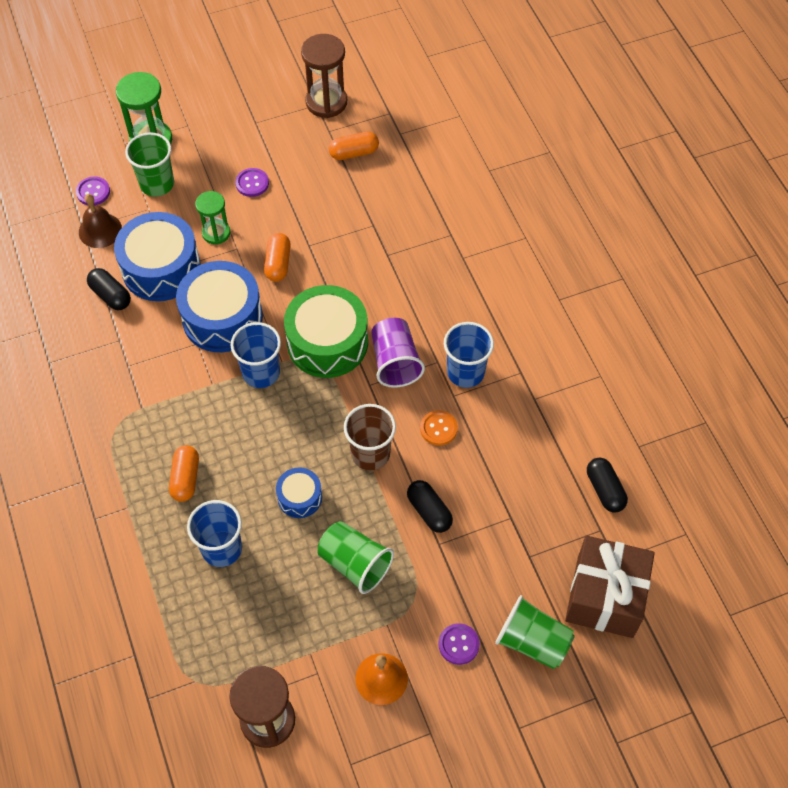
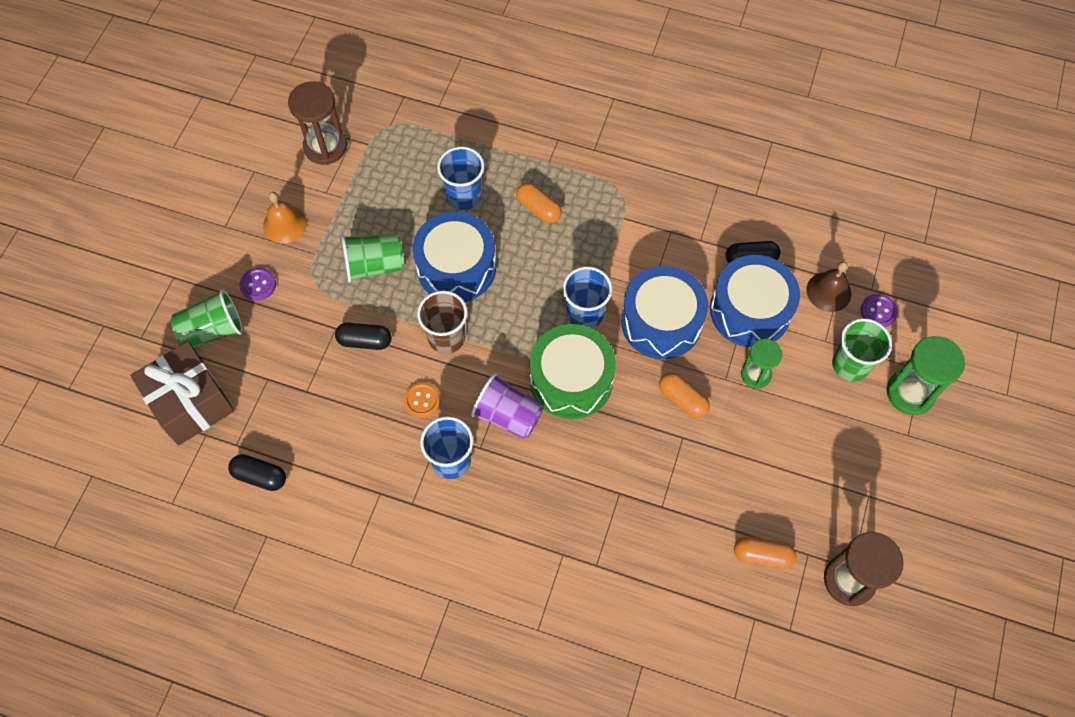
camera: 130 degrees right, 5 degrees up
(252, 183) = (792, 441): purple button -> none
(299, 497) = (456, 267): blue drum -> blue drum, size x1.95
(354, 153) = (762, 555): orange capsule -> orange capsule turned 75 degrees clockwise

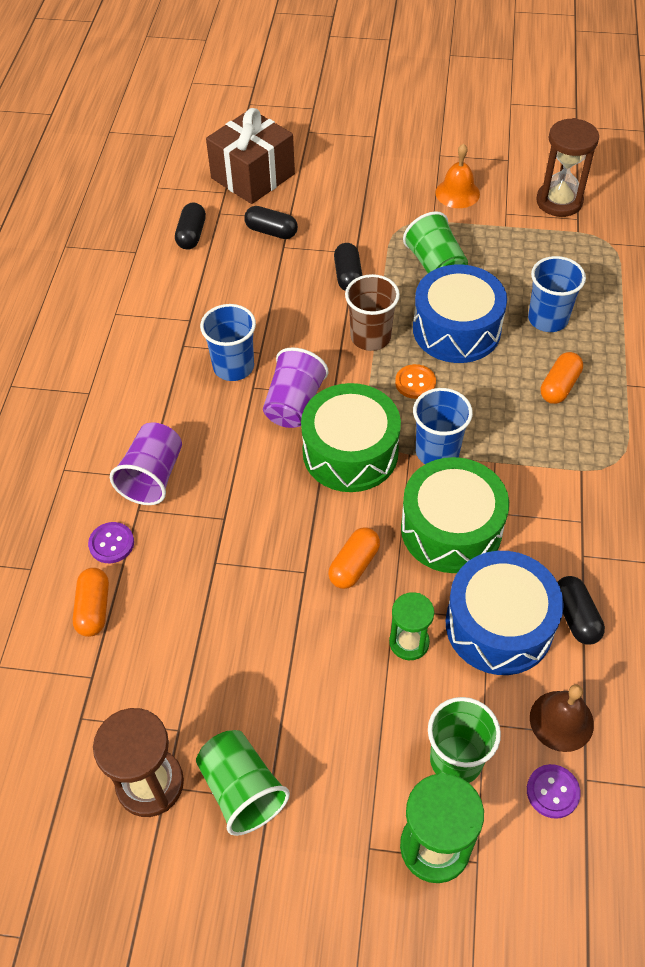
camera: 80 degrees right, 10 degrees down
(213, 330) = (328, 172): green cup -> green cup (242, 790)
(258, 285) = (385, 190): purple button -> purple button (111, 543)
(281, 398) = (271, 231): none -> black capsule
(422, 400) = (294, 332): orange button -> orange button (415, 383)
(563, 548) = (152, 476): none -> purple cup
(661, 322) = (451, 529): blue drum -> green drum
(762, 555) = (169, 676): orange capsule -> orange capsule (94, 609)

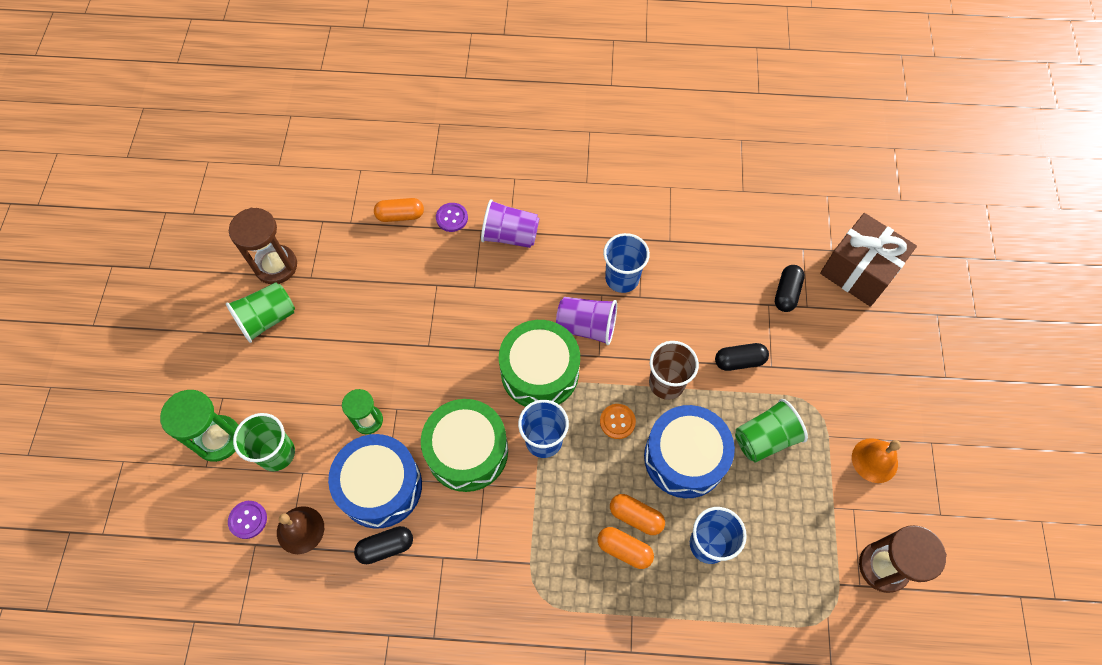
camera: 85 degrees right, 10 degrees up
(191, 235) = (770, 230): black capsule -> none
(354, 565) = (434, 379): orange capsule -> orange capsule (636, 517)

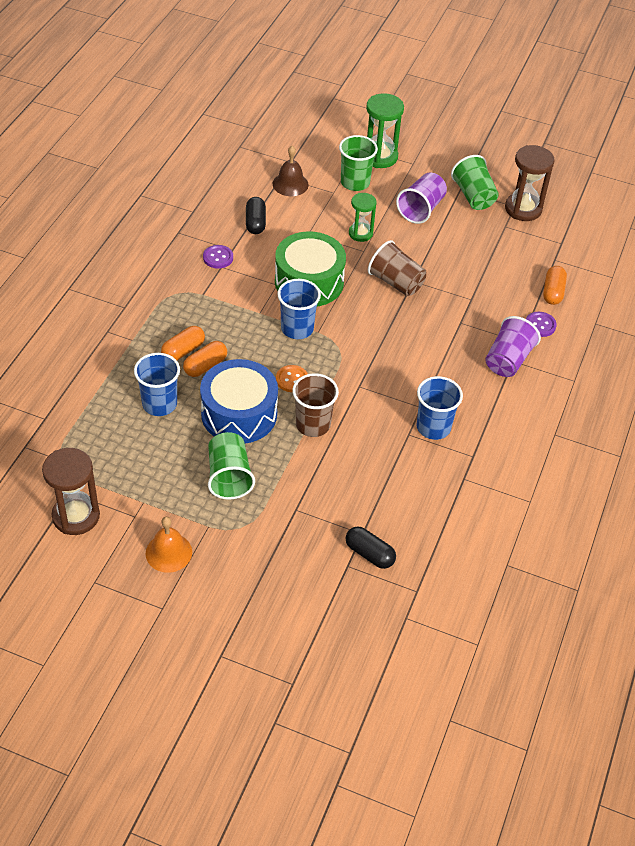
camera: 105 degrees right, 15 degrees down
(248, 520) = (310, 161): purple button -> purple button (218, 257)
(380, 486) = (303, 229): blue drum -> none
(436, 362) = (396, 282): none -> brown cup
(539, 372) = (360, 343): green drum -> none
(586, 327) = (391, 386): purple cup -> purple cup (421, 209)
(739, 361) = (312, 486): black capsule -> none
(859, 271) = (371, 632): brown gift -> none

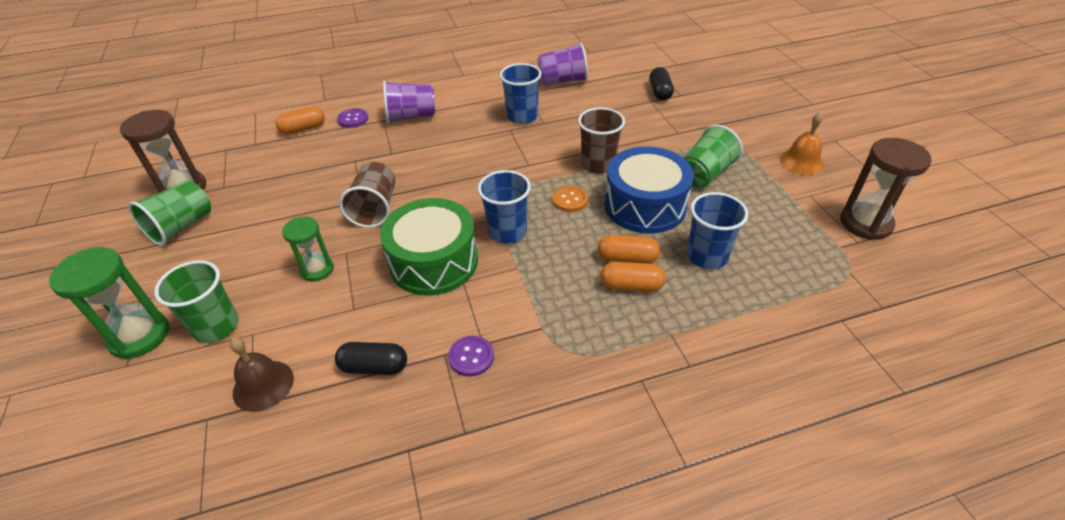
camera: 125 degrees left, 5 degrees down
(255, 223) = (374, 367): black capsule -> black capsule turned 45 degrees clockwise
(421, 209) = (235, 250): purple cup -> purple cup (563, 81)

